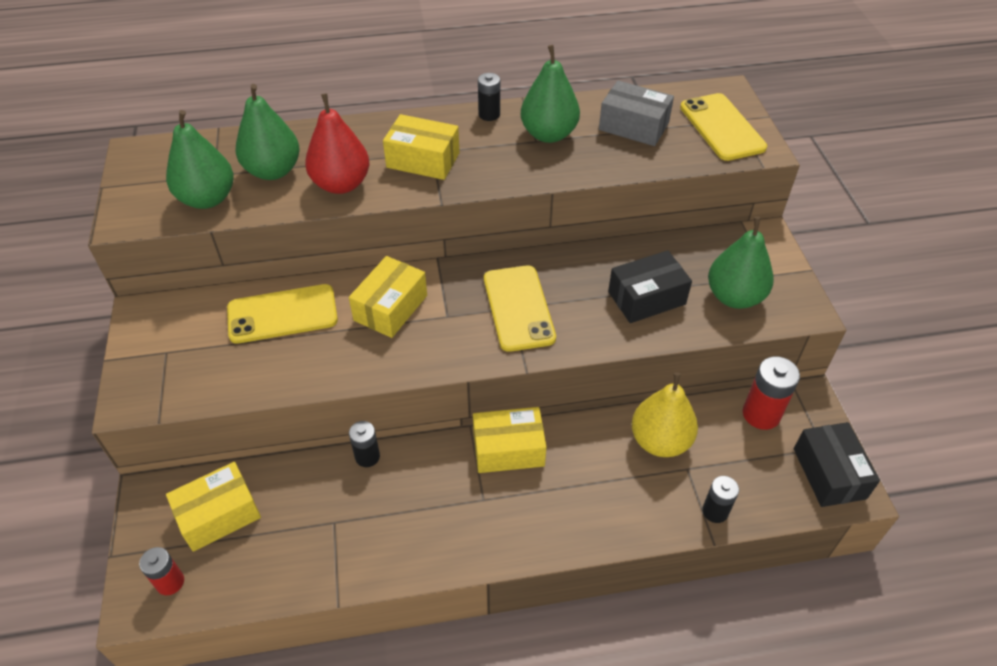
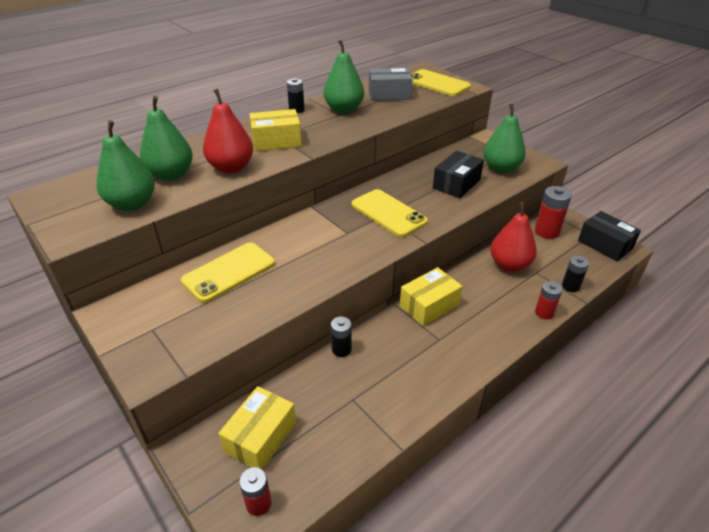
camera: 30 degrees left, 10 degrees down
(390, 308) = (305, 241): yellow box -> none
(642, 530) = (544, 313): none -> red battery
(660, 441) = (509, 265): yellow pear -> red pear

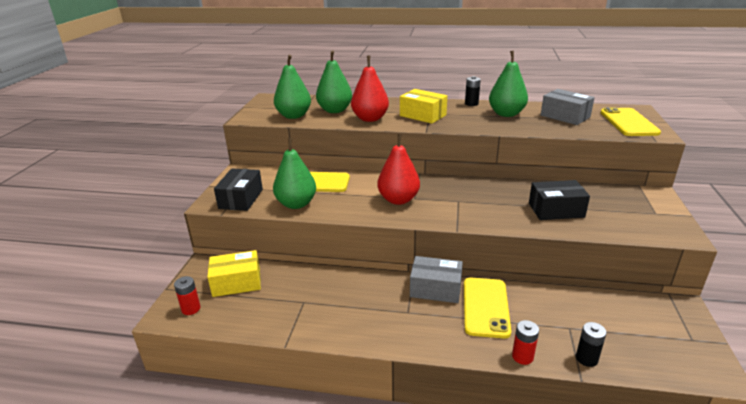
camera: 50 degrees right, 10 degrees down
(341, 349) = (340, 273): black battery -> none
(388, 213) = (463, 201): yellow phone -> yellow phone (485, 307)
(429, 305) = (435, 289): yellow box -> grey box
(501, 168) = (624, 219): green pear -> green pear (296, 204)
(509, 265) = (551, 307): red pear -> red pear (398, 200)
(547, 231) = (639, 308): red battery -> none
(605, 244) = (695, 357): black box -> black box (241, 199)

